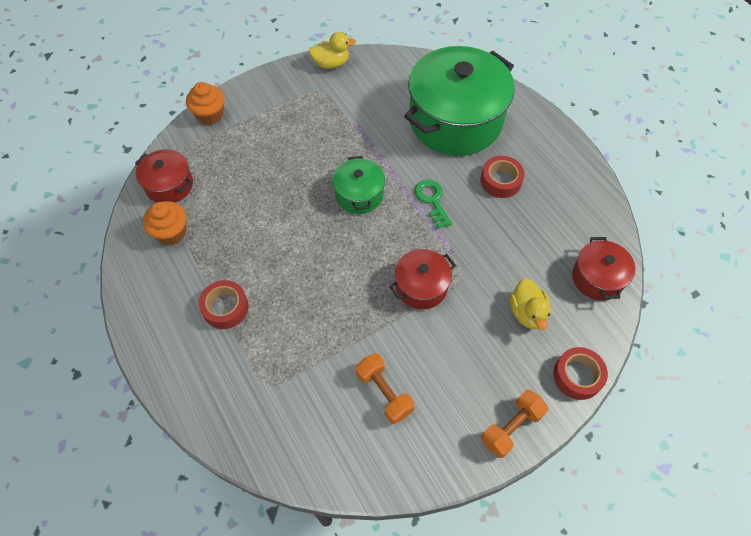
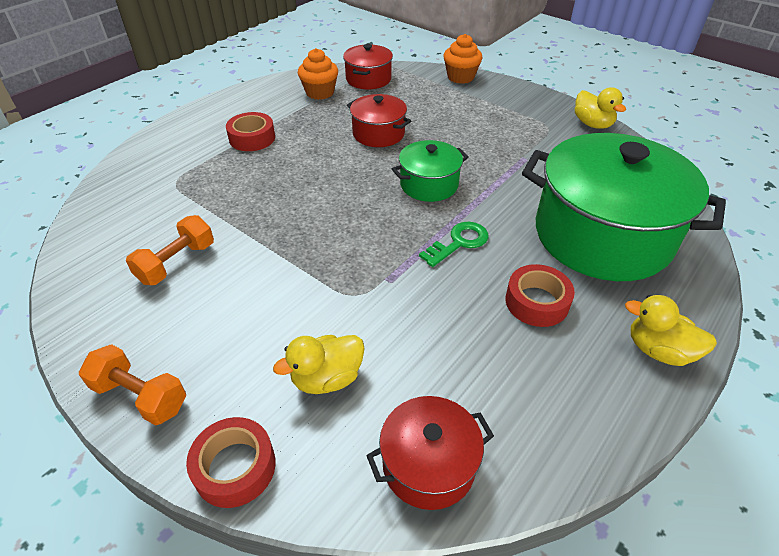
camera: 70 degrees right, 15 degrees down
(421, 286) = (327, 261): red pot -> red pot (378, 134)
(553, 142) = (658, 350): none -> yellow duck

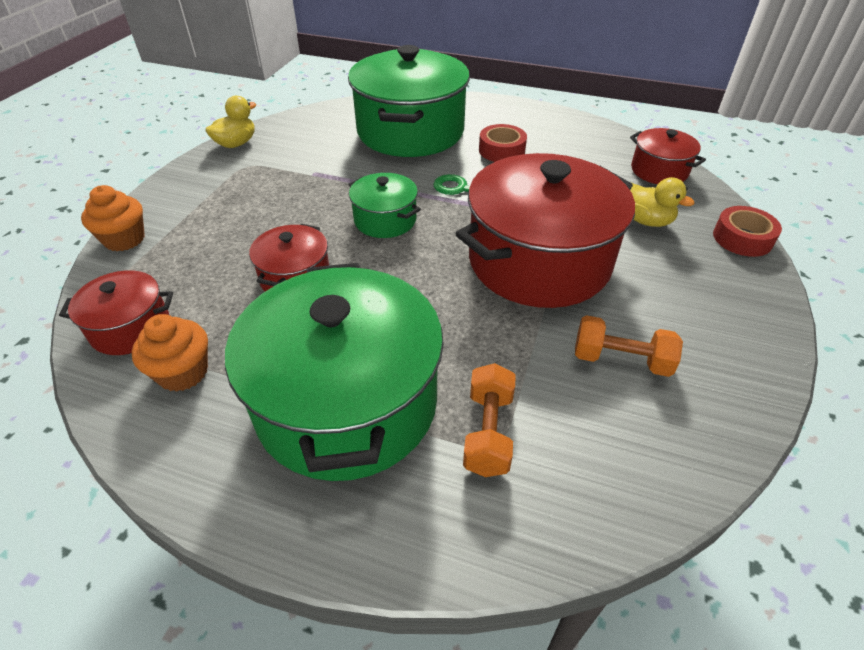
camera: 110 degrees left, 0 degrees up
(140, 396) = (756, 307): orange dumbbell -> orange dumbbell (488, 432)
(252, 138) = (347, 403): red tape -> green pot
(316, 259) = (539, 261): none -> red pot
(658, 350) = (509, 111): yellow duck -> none

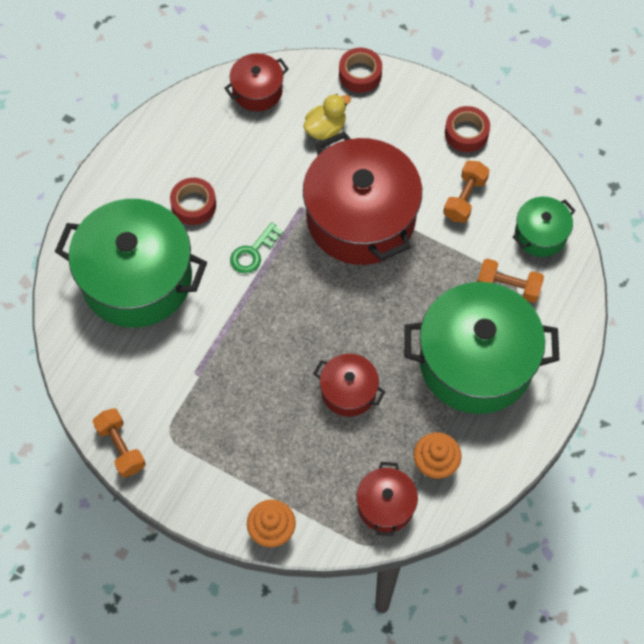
camera: 80 degrees left, 20 degrees up
(236, 144) = (121, 447): yellow duck -> orange dumbbell
(385, 220) = (286, 319): green pot -> green pot (540, 234)
(732, 350) = (466, 133): none -> red tape

